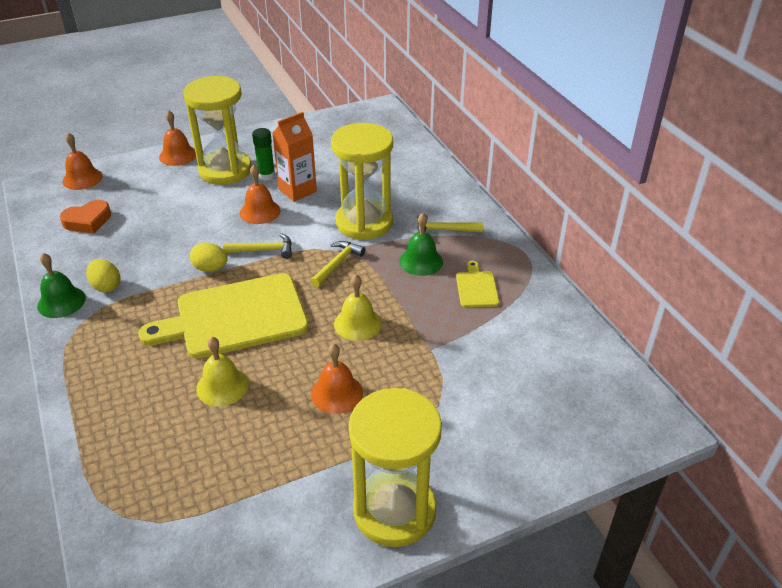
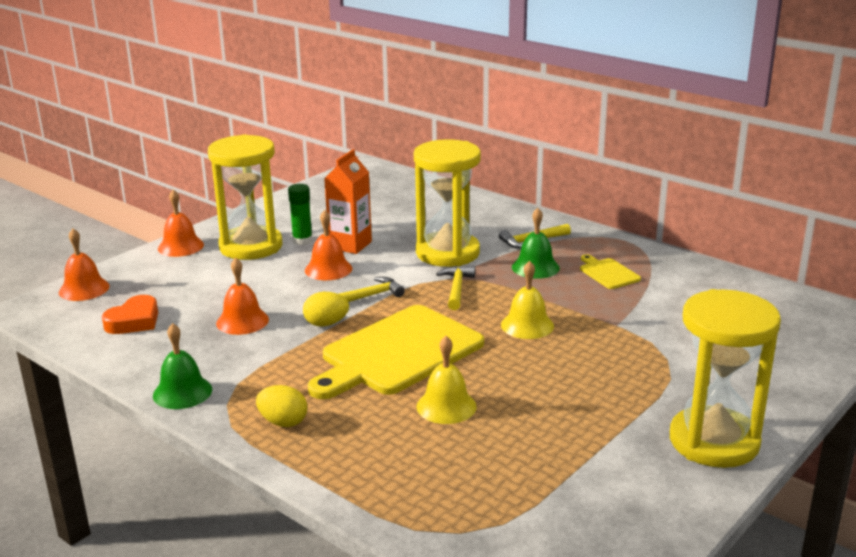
camera: 25 degrees left, 15 degrees down
(106, 286) = (222, 367): yellow egg -> yellow egg (283, 422)
(337, 393) = (566, 379): orange bell -> orange bell (242, 321)

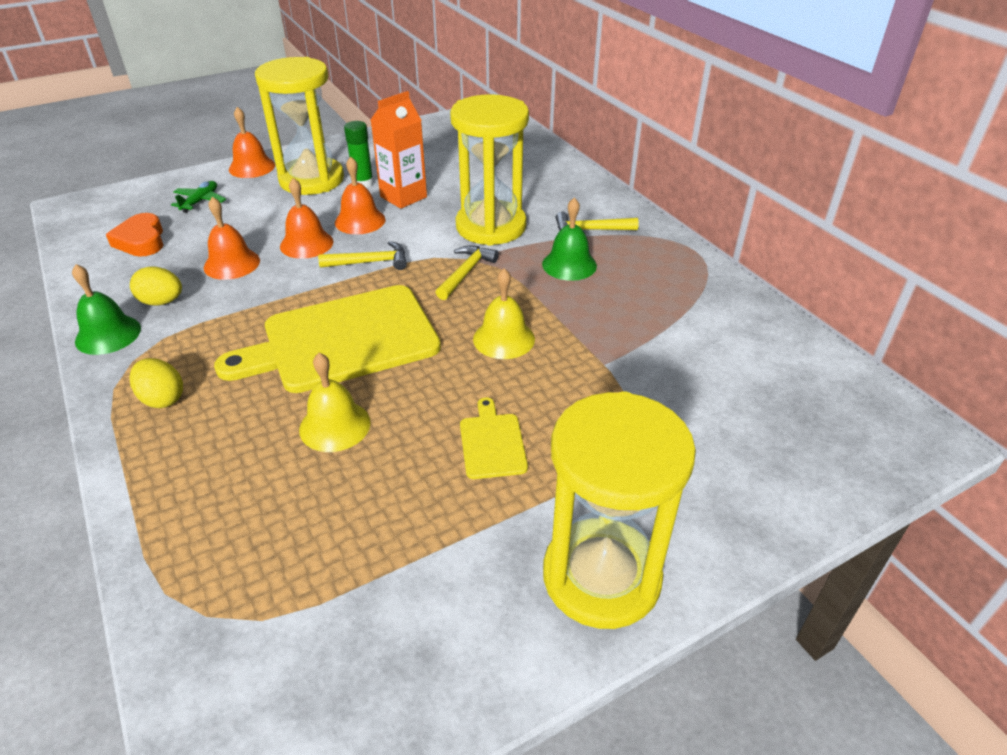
camera: 20 degrees right, 15 degrees up
(84, 289) = (133, 196): orange bell -> orange bell (306, 244)
(134, 321) = (141, 241): orange heart -> orange heart turned 105 degrees clockwise
(159, 281) = (200, 201): none -> green plane
(326, 324) = (304, 286): yellow egg -> yellow egg (162, 302)
(608, 273) = (645, 290): yellow cutting board -> yellow cutting board (492, 443)

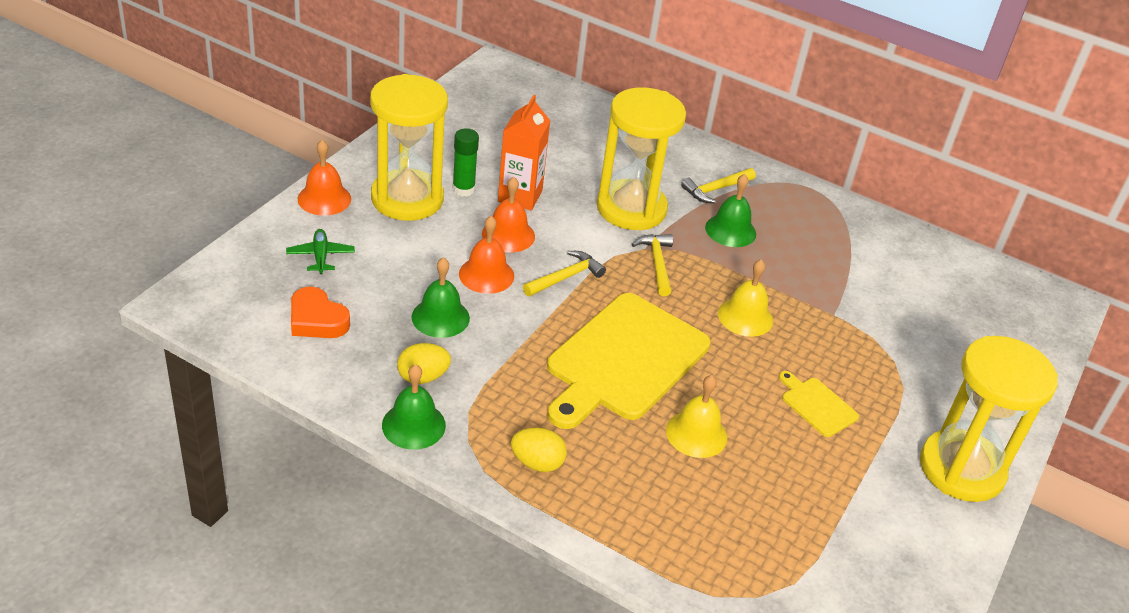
camera: 35 degrees left, 0 degrees up
(232, 264) = (440, 317): orange bell -> green bell

